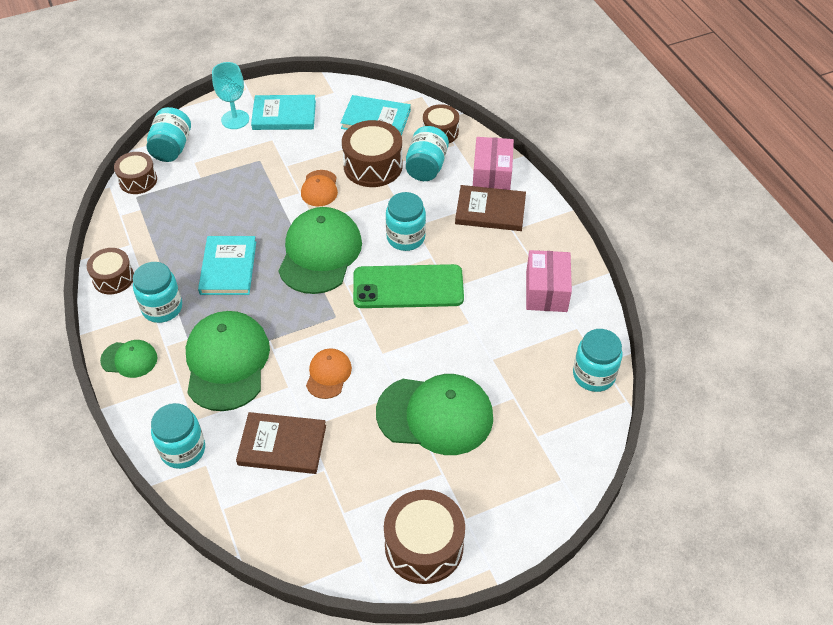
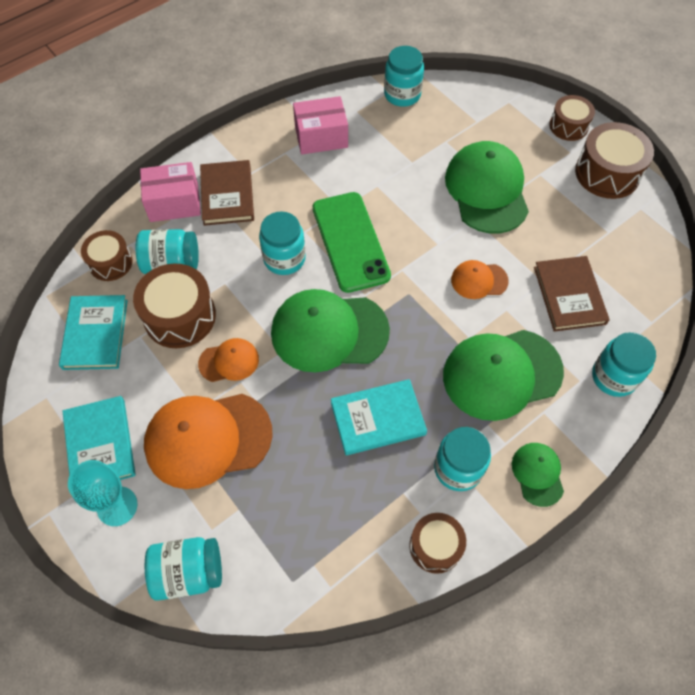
camera: 105 degrees left, 10 degrees up
(138, 180) = (262, 593): brown drum -> brown drum (568, 126)
(260, 168) = (208, 439): none -> orange cap

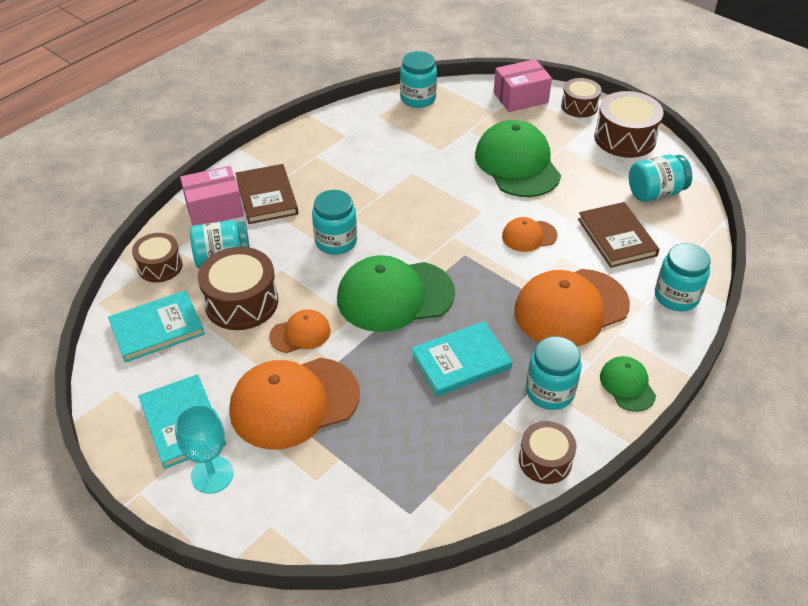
camera: 10 degrees left, 15 degrees down
(95, 334) = (157, 328): turquoise book -> turquoise book turned 75 degrees clockwise
(188, 572) = (300, 522): turquoise jar -> turquoise jar (655, 193)
(321, 137) = (348, 140): pink box -> pink box (520, 98)
(350, 242) = (397, 220): green phone -> none
(502, 374) = (571, 308): green cap -> orange cap

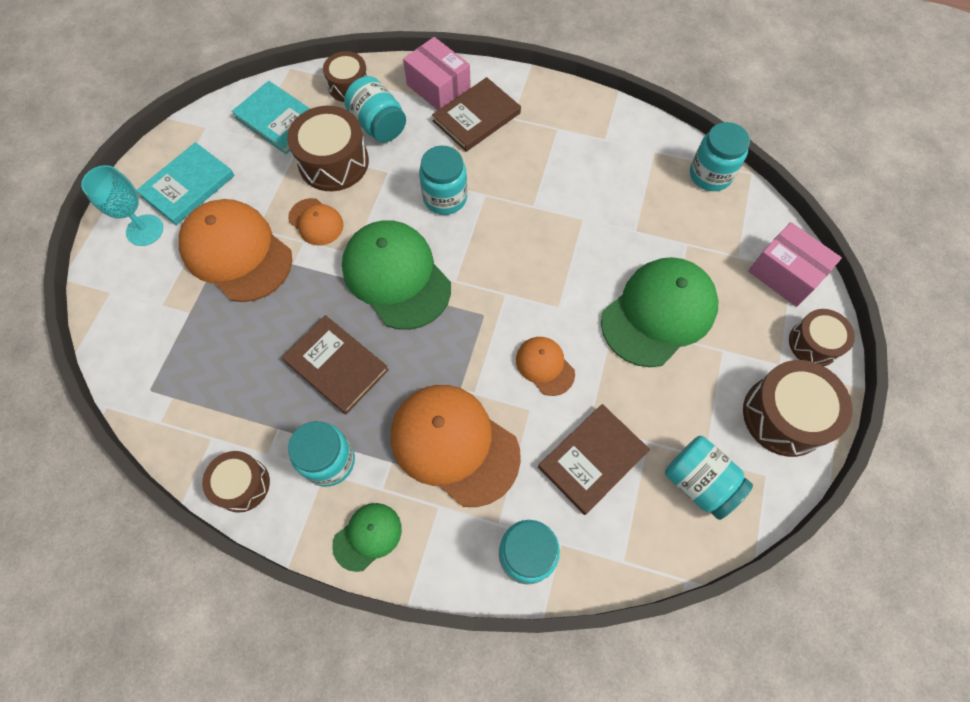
camera: 65 degrees right, 20 degrees up
(461, 361) = (336, 366): turquoise book -> brown book

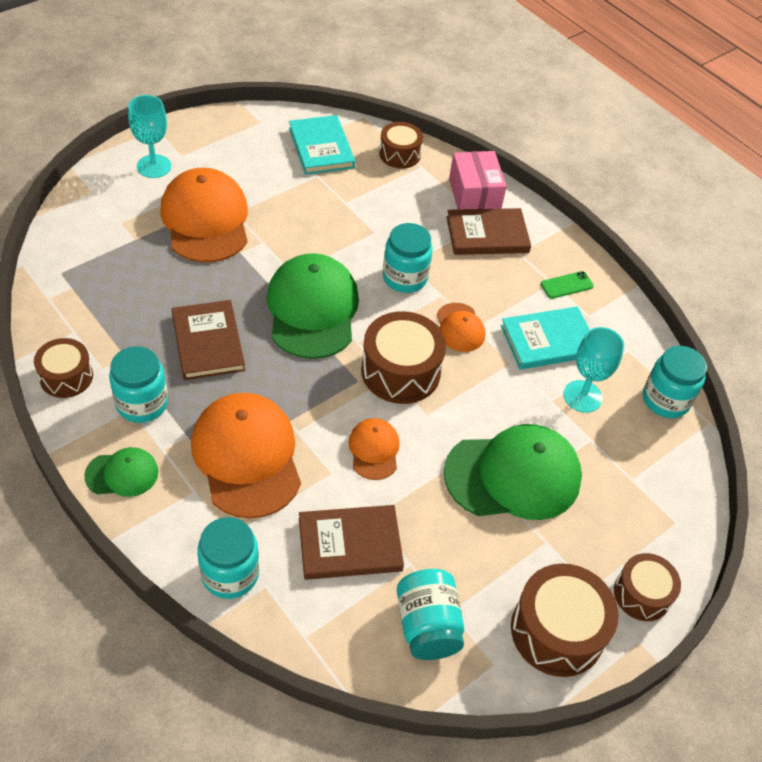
camera: 30 degrees right, 15 degrees down
(188, 186) = (212, 155): turquoise book -> turquoise book (548, 341)
(316, 222) = (284, 234): orange cap -> orange cap (460, 327)
(333, 162) = (337, 201): brown drum -> brown drum (400, 371)
(378, 125) = (398, 195): turquoise jar -> none
(569, 124) = (566, 285): none -> green phone
(654, 212) = (582, 396): none -> turquoise goblet
(785, 274) = (666, 521): pink box -> none

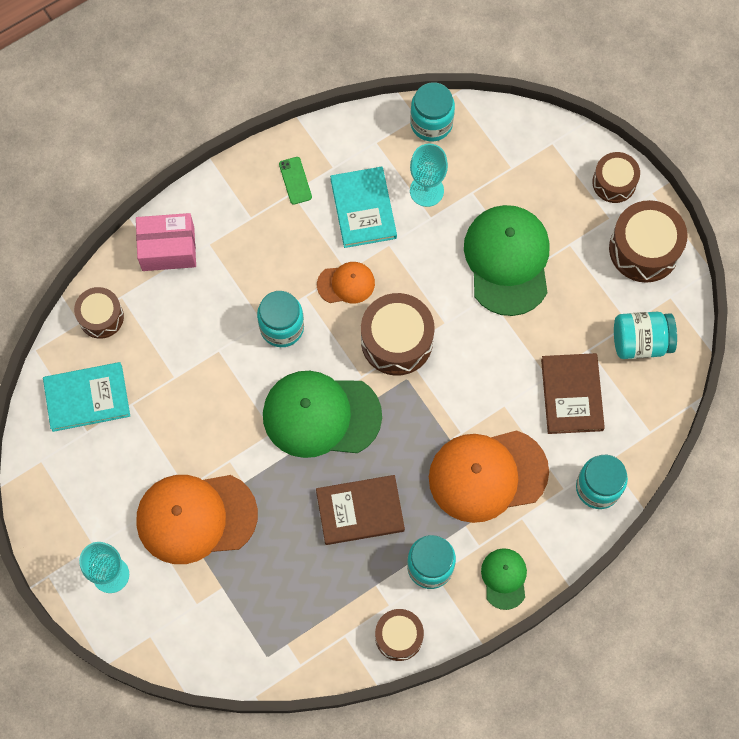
camera: 80 degrees left, 20 degrees up
(374, 450) = (481, 370): orange cap -> none
(487, 235) = (225, 243): brown book -> none

